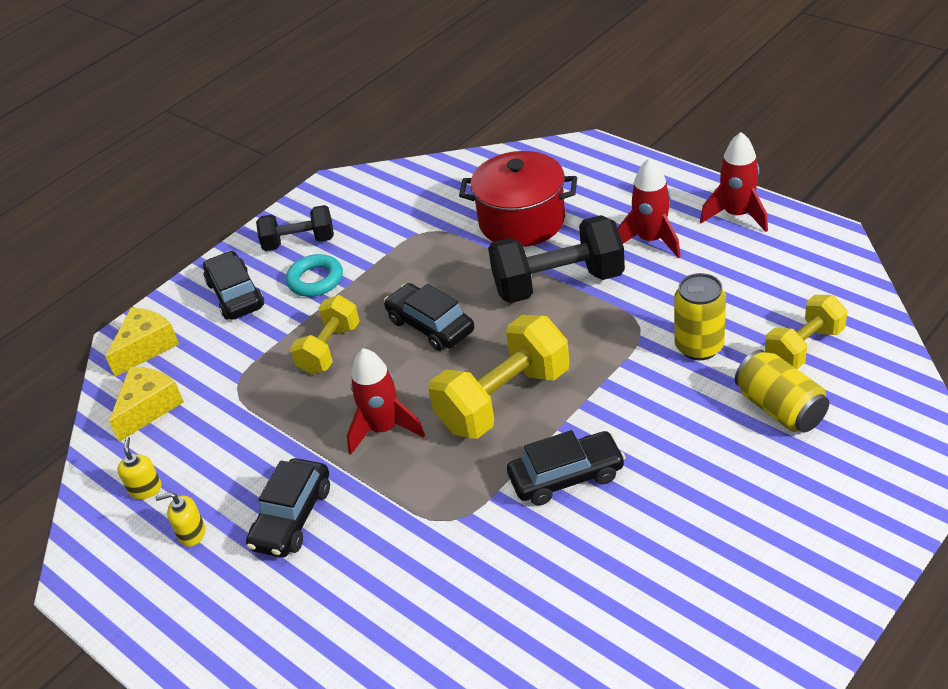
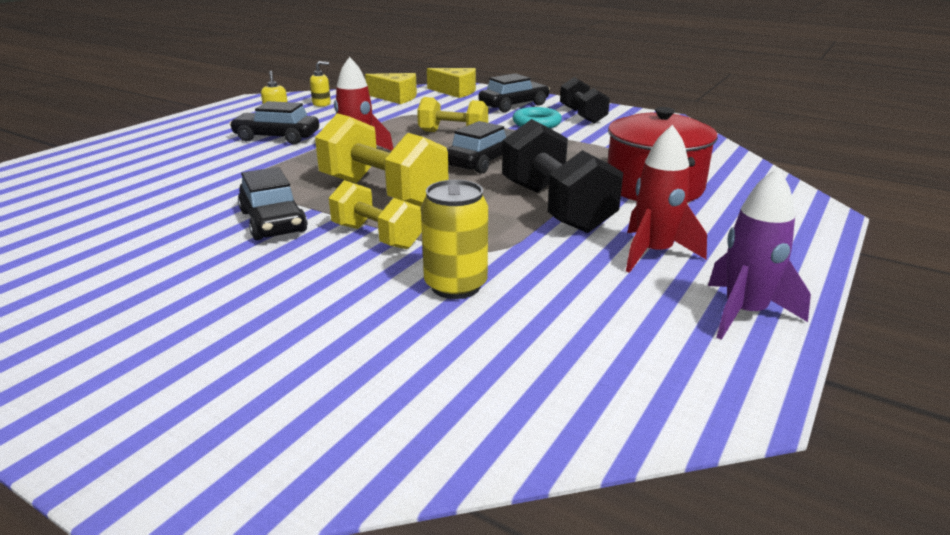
camera: 75 degrees right, 15 degrees down
(737, 215) = (744, 313): red rocket -> purple rocket
(780, 408) = (333, 342): yellow can -> none
(804, 347) = (453, 366): yellow dumbbell -> yellow dumbbell (376, 236)

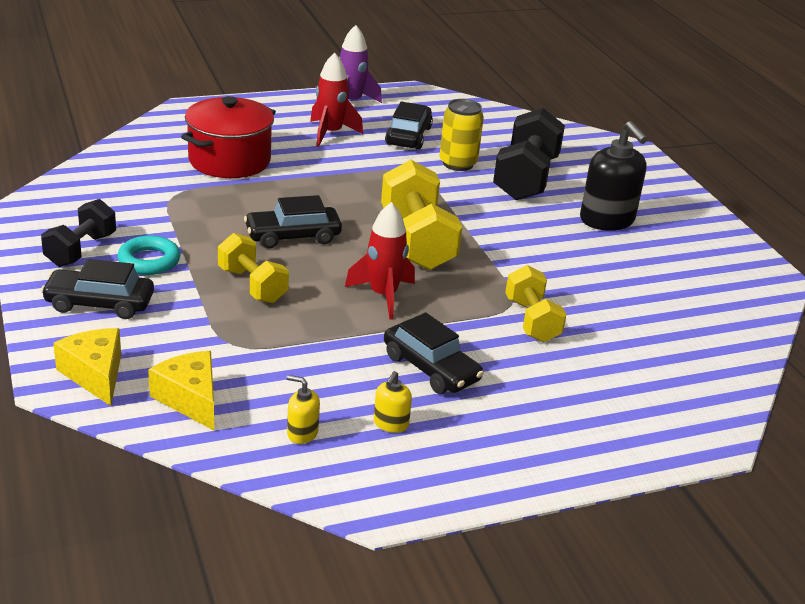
camera: 145 degrees left, 5 degrees up
(179, 294) = (607, 220): none -> black soap dispenser
(273, 221) = (520, 249): black car -> black car (408, 136)
(376, 236) = (464, 207): yellow dumbbell -> yellow dumbbell (532, 320)
(555, 207) = (324, 177): black dumbbell -> black dumbbell (525, 178)

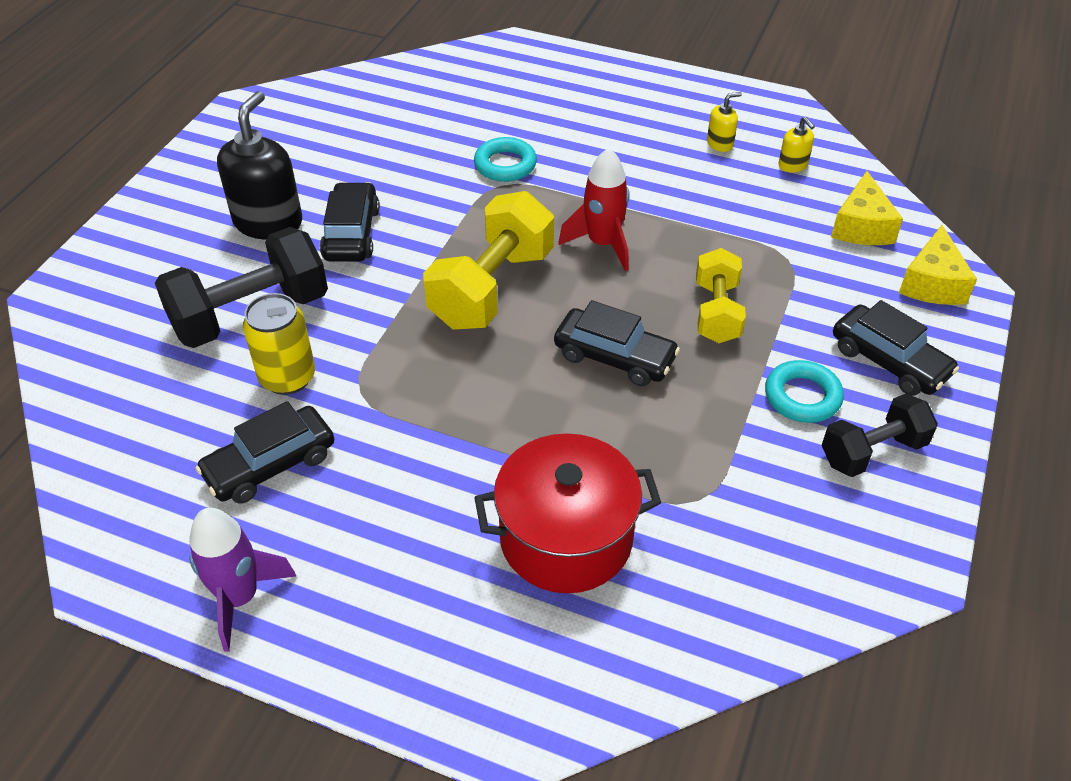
camera: 135 degrees left, 15 degrees up
(330, 133) = (365, 529): red rocket -> none
(431, 368) = (641, 166): black car -> black car (351, 233)
(532, 320) = (505, 165): yellow dumbbell -> turquoise ring

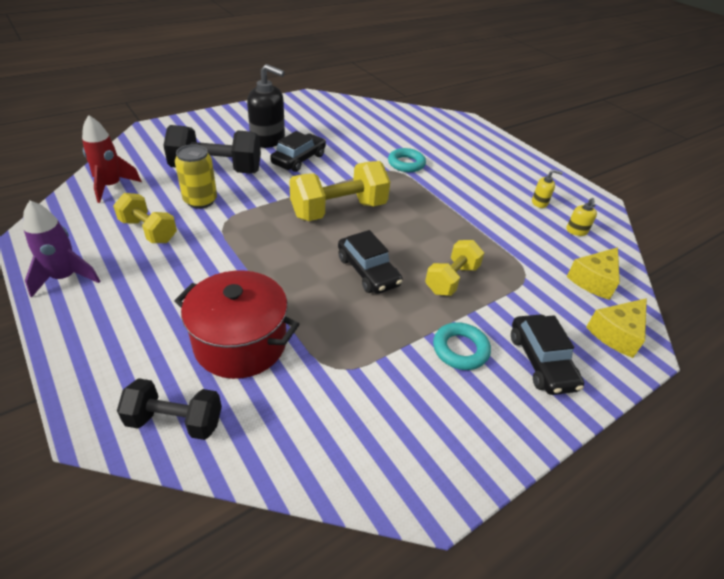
camera: 30 degrees right, 5 degrees down
(268, 222) = (268, 140): black soap dispenser -> black soap dispenser turned 60 degrees clockwise
(270, 464) = (148, 231): black car -> yellow dumbbell
(602, 244) = (420, 218): red rocket -> red rocket (111, 186)
(872, 452) = (477, 407): black dumbbell -> black dumbbell (175, 421)

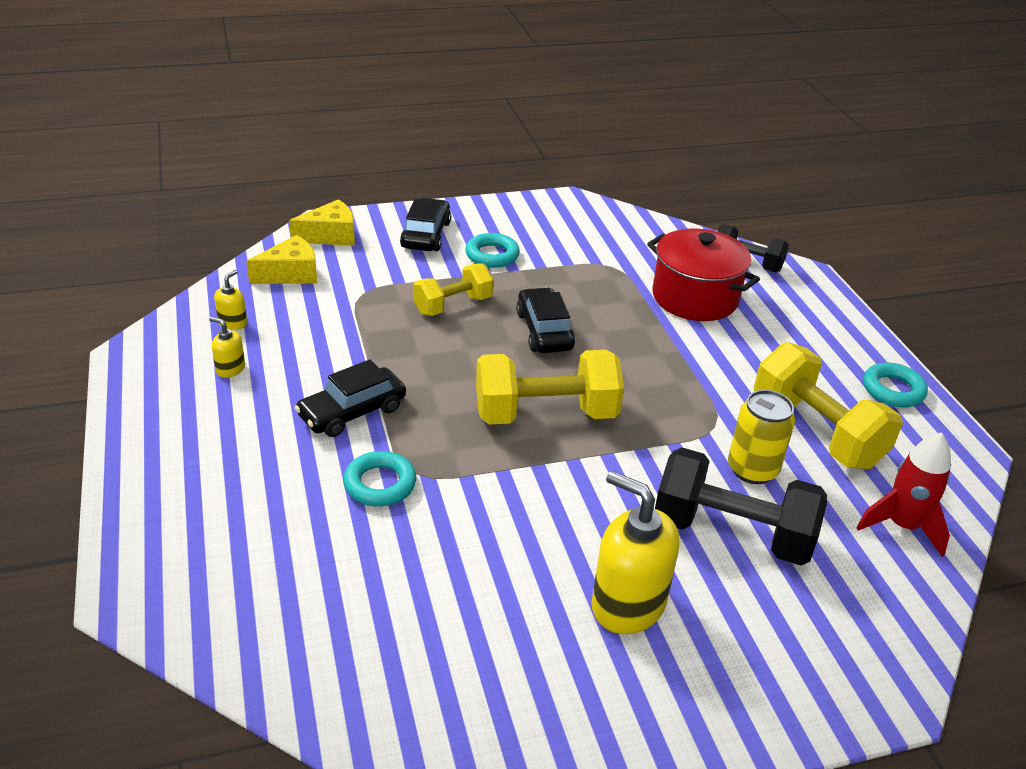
camera: 160 degrees left, 5 degrees down
(65, 277) = (893, 390): purple rocket -> turquoise ring
(148, 231) = (816, 432): yellow dumbbell -> yellow dumbbell, size x1.61
(268, 140) = (627, 604): black soap dispenser -> yellow soap dispenser
(299, 159) = (577, 532): black car -> black car (352, 412)

